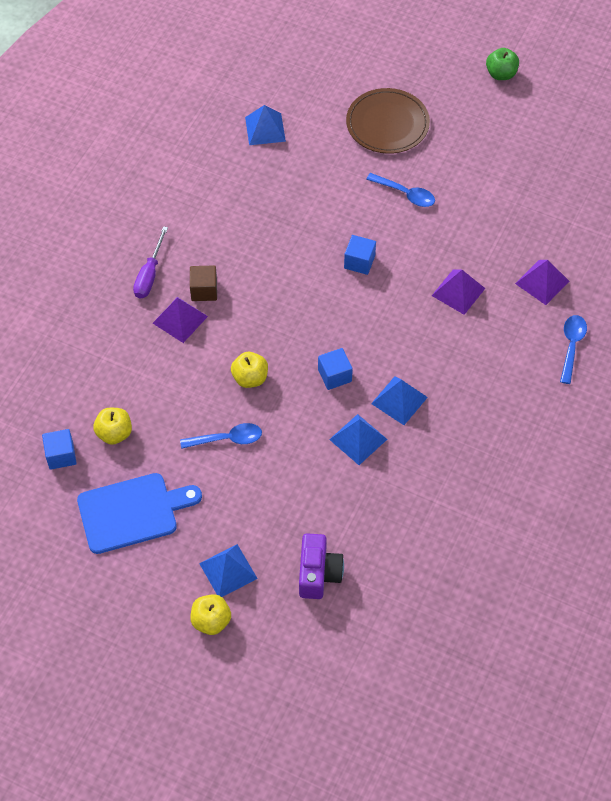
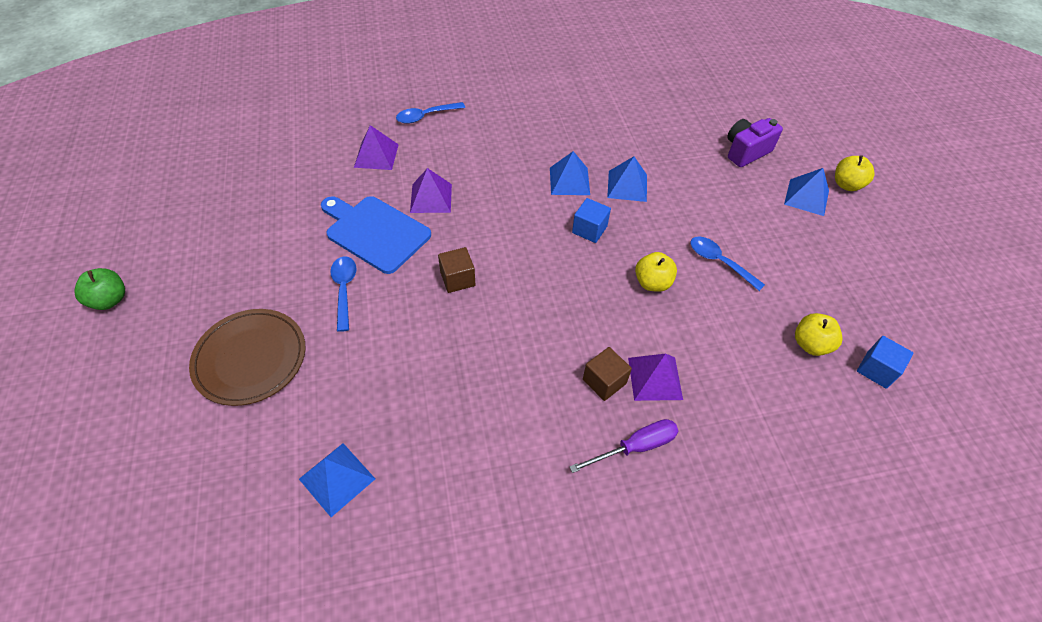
camera: 130 degrees left, 5 degrees down
(132, 512) = (847, 281): blue cutting board -> blue cutting board (375, 232)
(359, 262) = (457, 279): blue cube -> brown cube

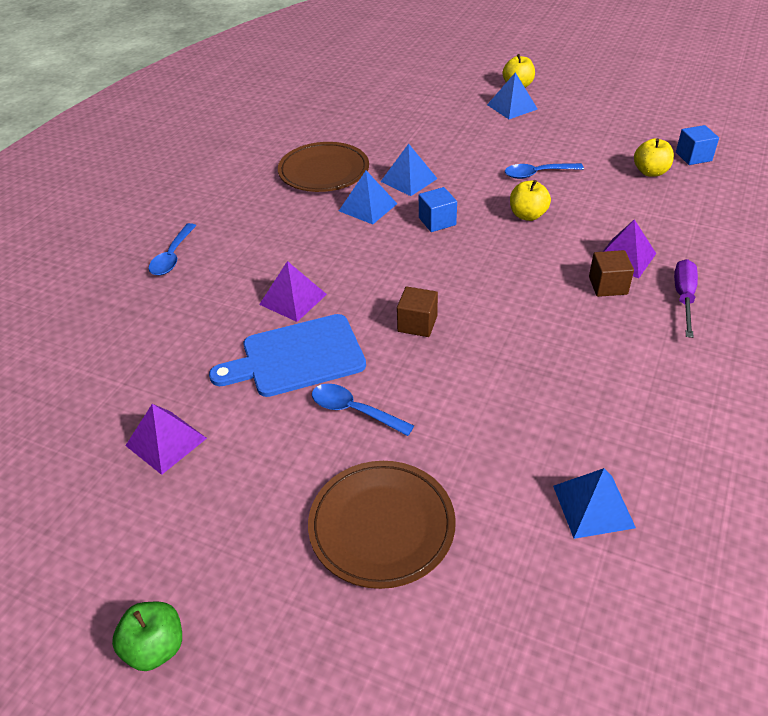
camera: 50 degrees left, 10 degrees down
(376, 155) = (186, 314): purple pyramid -> purple pyramid (166, 441)
(590, 134) = (324, 171): none -> brown plate
(746, 152) = (436, 109): purple camera -> none

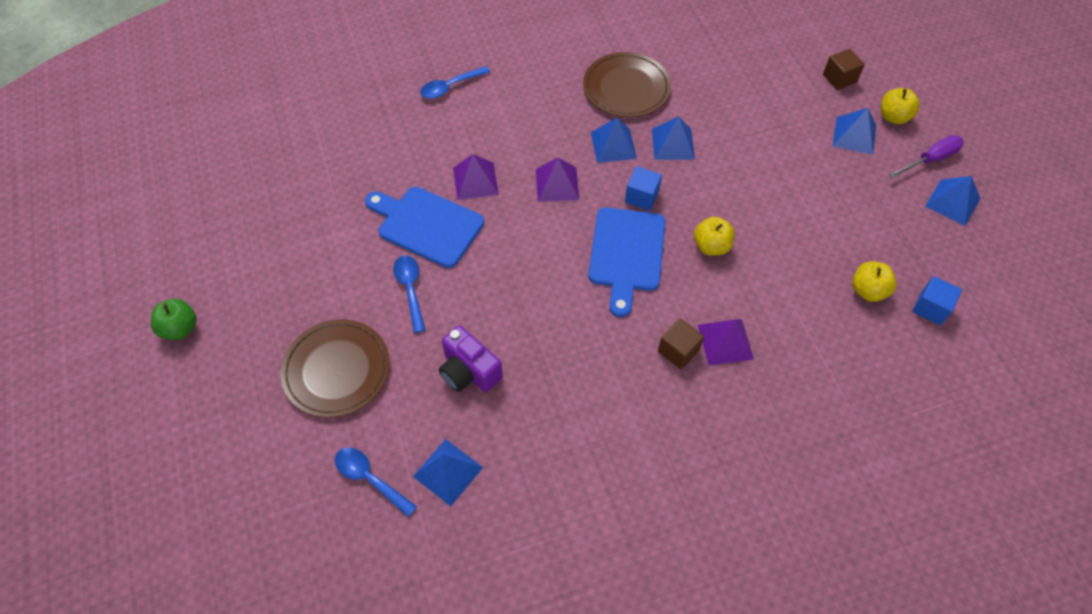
camera: 45 degrees right, 15 degrees up
(166, 441) = (304, 219): purple pyramid -> purple pyramid (557, 184)
(417, 324) = (520, 265): brown cube -> brown cube (839, 78)
(482, 259) = (627, 254): none -> blue cutting board
(494, 423) = (469, 371): none -> purple camera
(537, 174) = (774, 216): blue spoon -> blue spoon (370, 478)
(616, 103) = (953, 202): none -> blue pyramid
(684, 298) = (715, 408): purple screwdriver -> purple screwdriver (930, 159)

